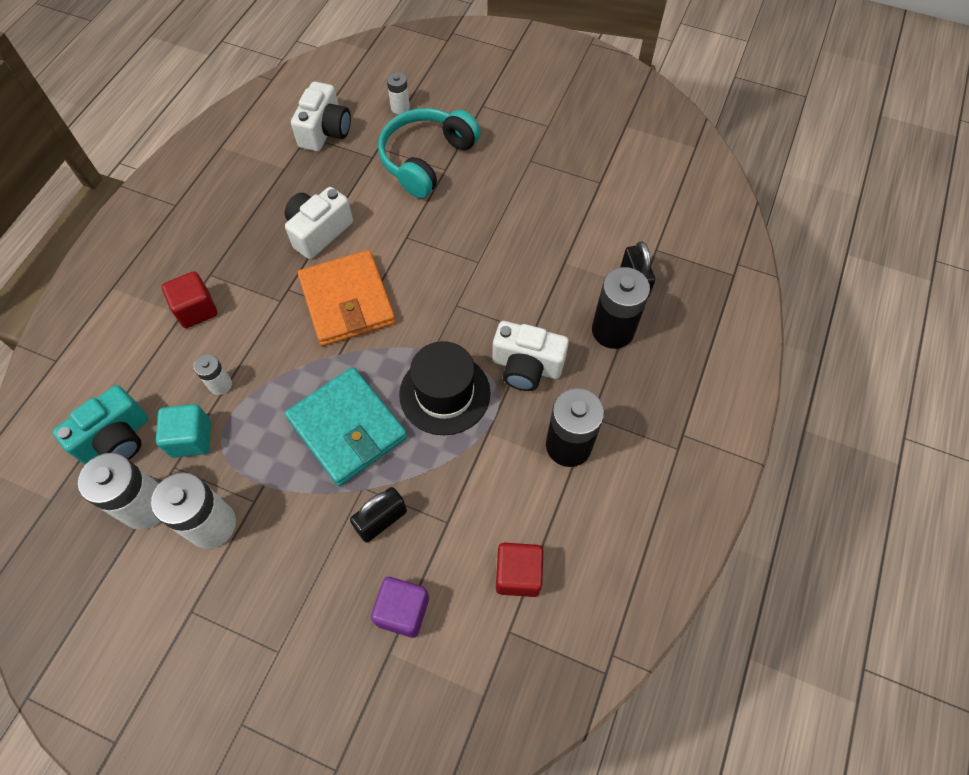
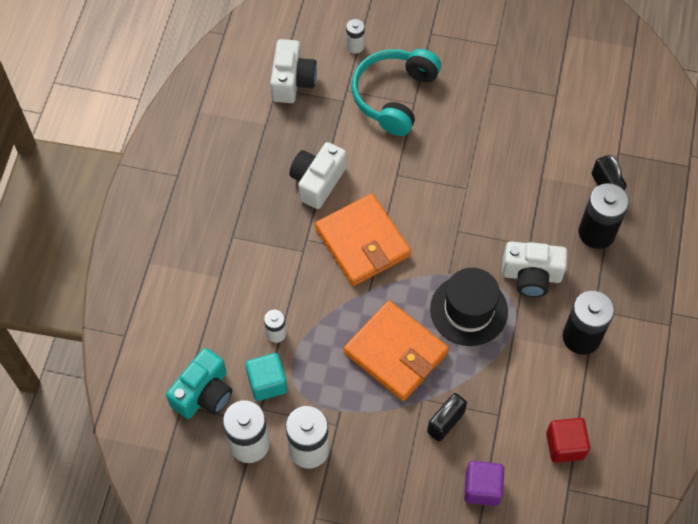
camera: 10 degrees left, 0 degrees up
(196, 310) = (232, 271): red cube -> none
(347, 428) = (396, 353): turquoise wallet -> orange wallet

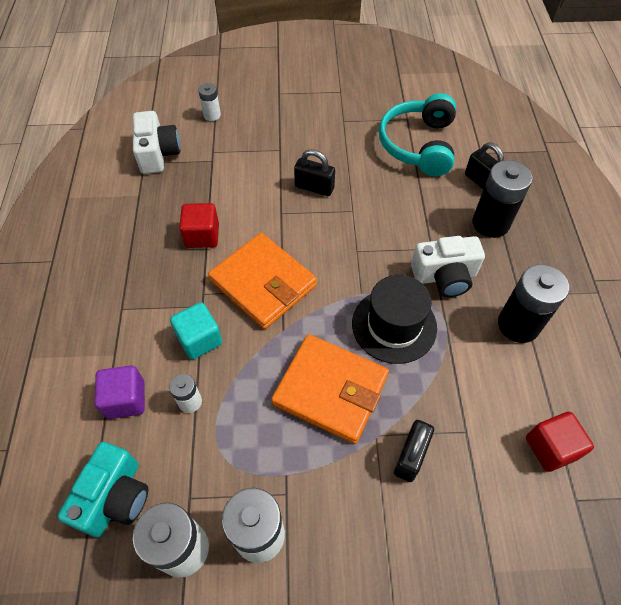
camera: 15 degrees left, 5 degrees down
(267, 383) = (191, 463): turquoise cube -> turquoise cube (199, 339)
(317, 181) = (202, 236): white camera -> red cube
(394, 96) = (259, 147): turquoise headphones -> turquoise headphones (418, 145)
(436, 154) = (314, 187): none -> black padlock
(482, 488) = (480, 527): purple cube -> purple cube (126, 399)

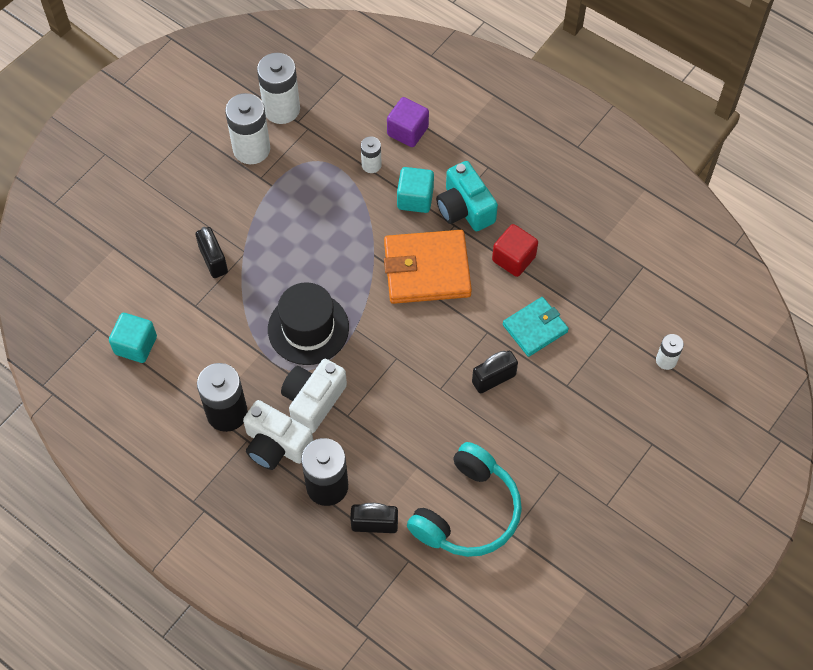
camera: 130 degrees right, 5 degrees up
(115, 497) = (345, 93): turquoise camera -> turquoise camera (465, 208)
(158, 154) = (645, 283): white camera -> white camera (276, 445)
(252, 189) = (535, 328): none -> turquoise wallet
(330, 390) = (300, 250): orange wallet -> none
(418, 145) = (467, 512): turquoise headphones -> turquoise headphones turned 75 degrees clockwise
(550, 448) = (136, 345): red cube -> turquoise cube

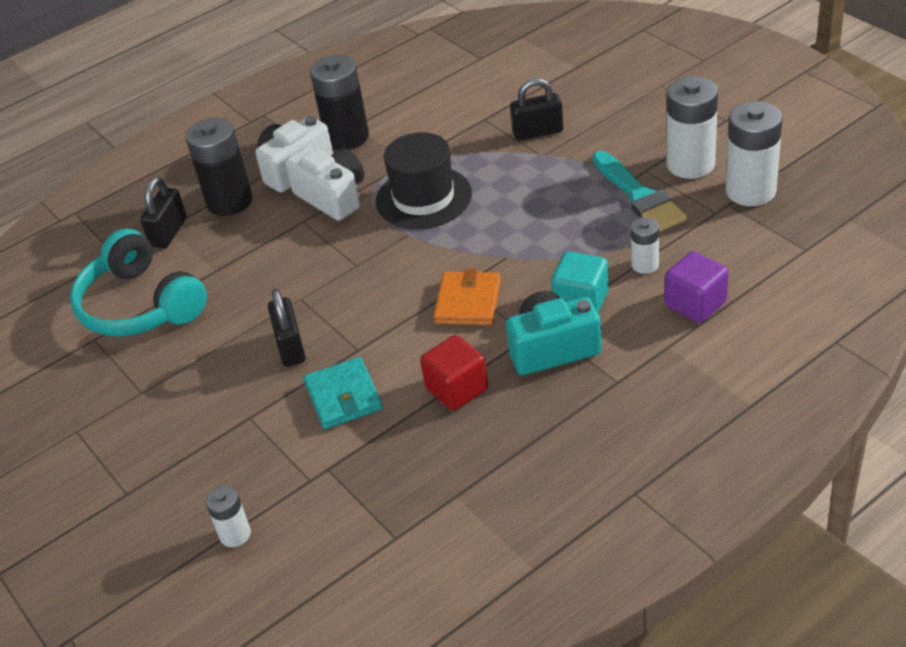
camera: 110 degrees right, 20 degrees down
(136, 345) = (451, 81): turquoise cube -> none
(293, 178) = (639, 196): none -> turquoise brush
(427, 270) = (468, 302): orange wallet -> orange wallet, size x0.61

